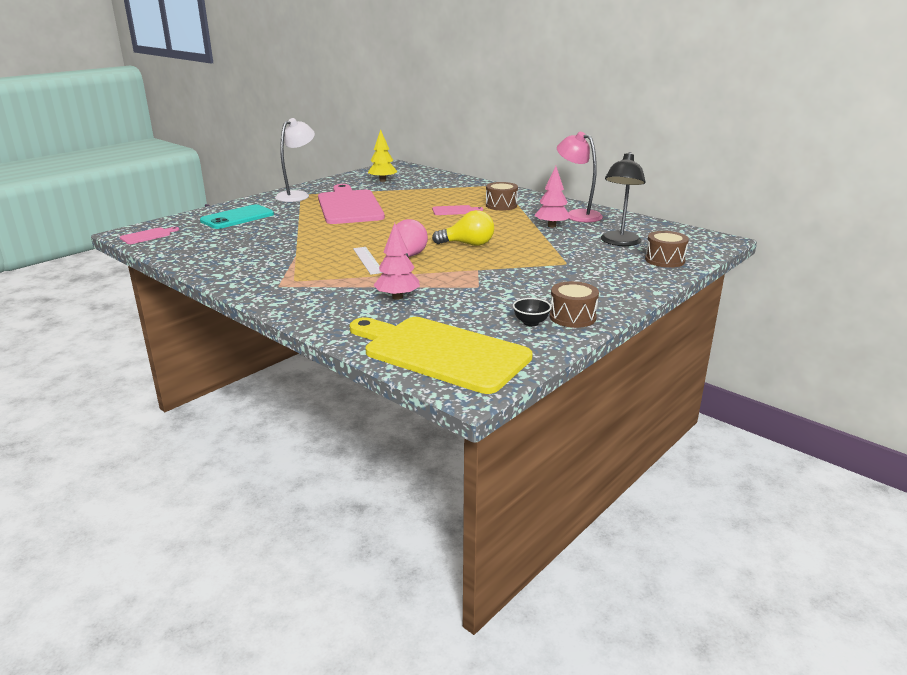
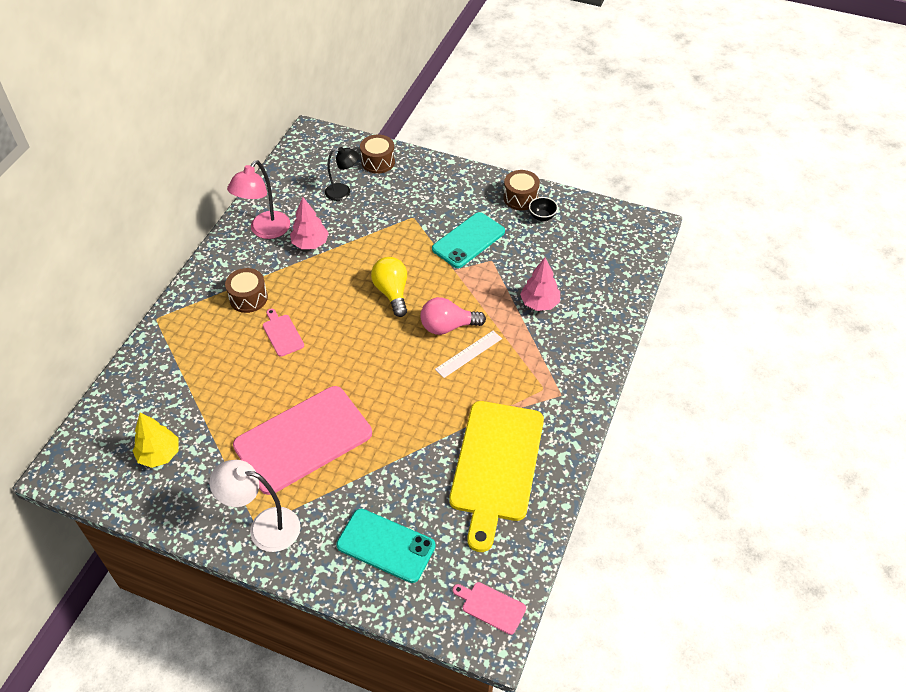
camera: 110 degrees left, 25 degrees up
(440, 353) = (614, 251): yellow cutting board -> yellow cutting board (496, 466)
(515, 281) = (468, 240): none -> turquoise phone
(619, 242) = (343, 192): black lamp -> black lamp, size x0.67

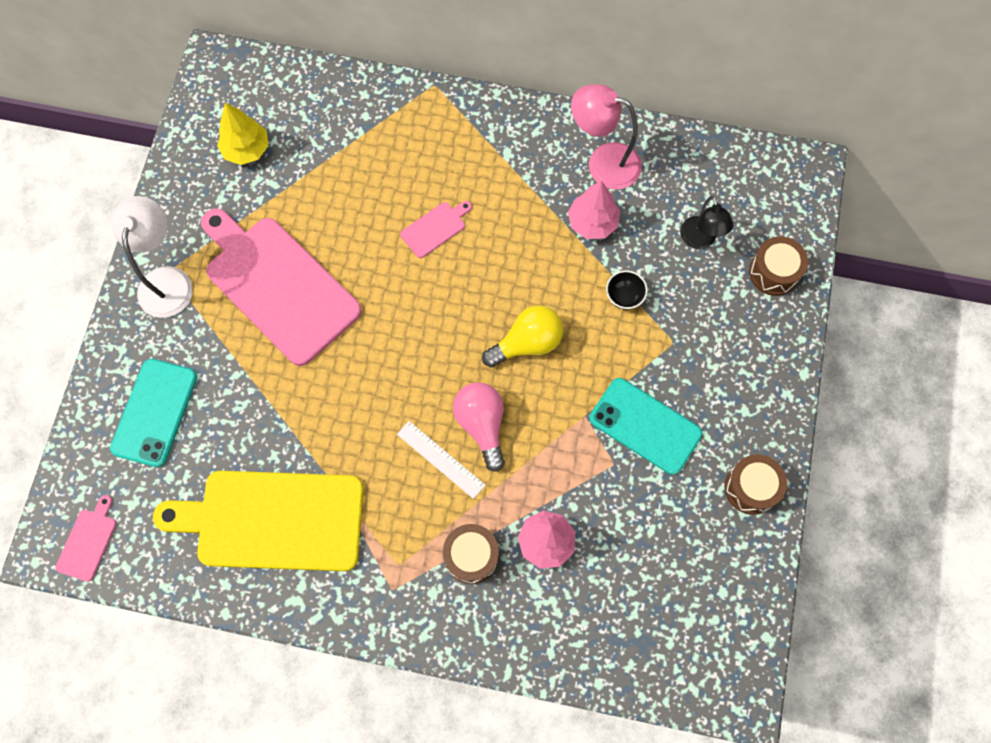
camera: 80 degrees right, 20 degrees up
(248, 298) = (485, 175): brown drum -> brown drum (471, 556)
(542, 217) = (718, 525): black bowl -> black bowl (624, 297)

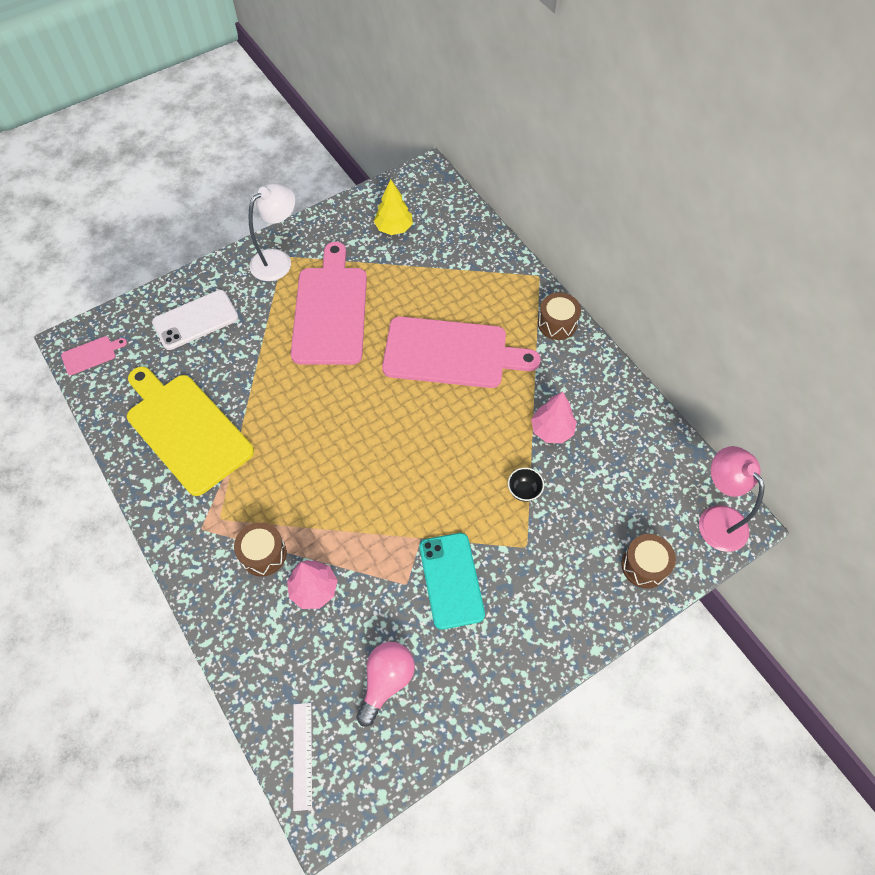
camera: 45 degrees right, 10 degrees down
(154, 412) = (195, 320): turquoise phone -> white phone
(435, 228) = (451, 353): pink cutting board -> pink cutting board, size x2.44
(440, 459) = (309, 482): white ruler -> white ruler (302, 755)
(482, 425) = (354, 485): pink light bulb -> pink light bulb (386, 681)
(527, 343) = (433, 464): yellow light bulb -> none
(603, 163) = (597, 401): pink lamp -> pink lamp (716, 519)
(699, 240) = (613, 501): black lamp -> none
(751, 488) = (478, 687): brown drum -> brown drum (557, 323)

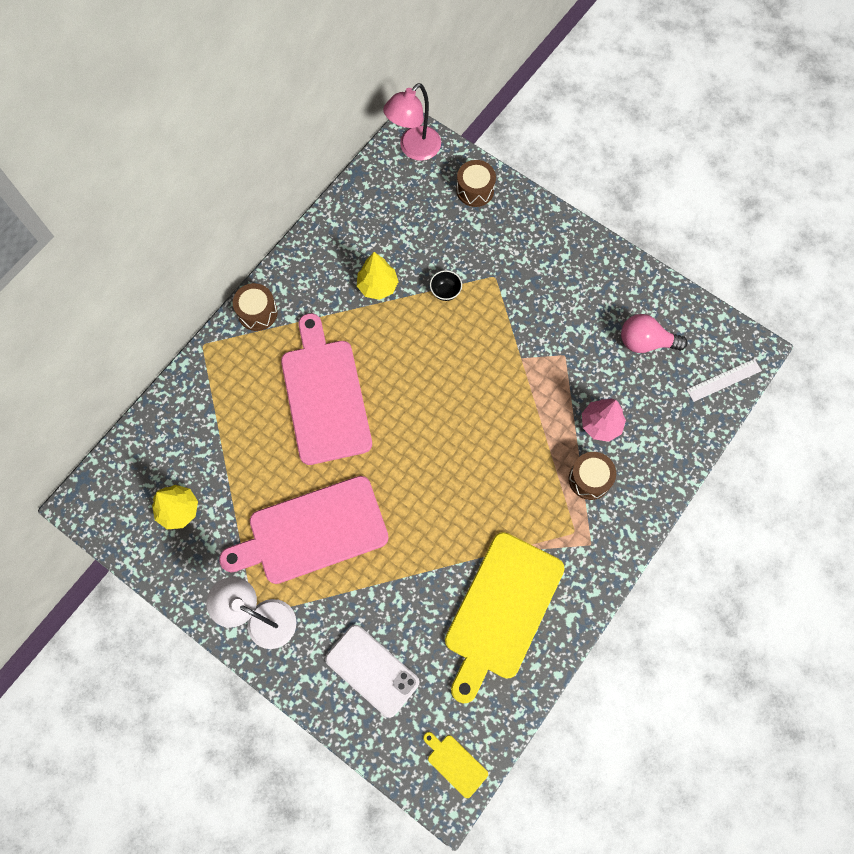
camera: 110 degrees left, 10 degrees up
(91, 354) = (455, 764): pink cutting board -> yellow cutting board
(451, 580) = (546, 322): turquoise phone -> none
(551, 430) = (377, 286): pink tree -> yellow tree

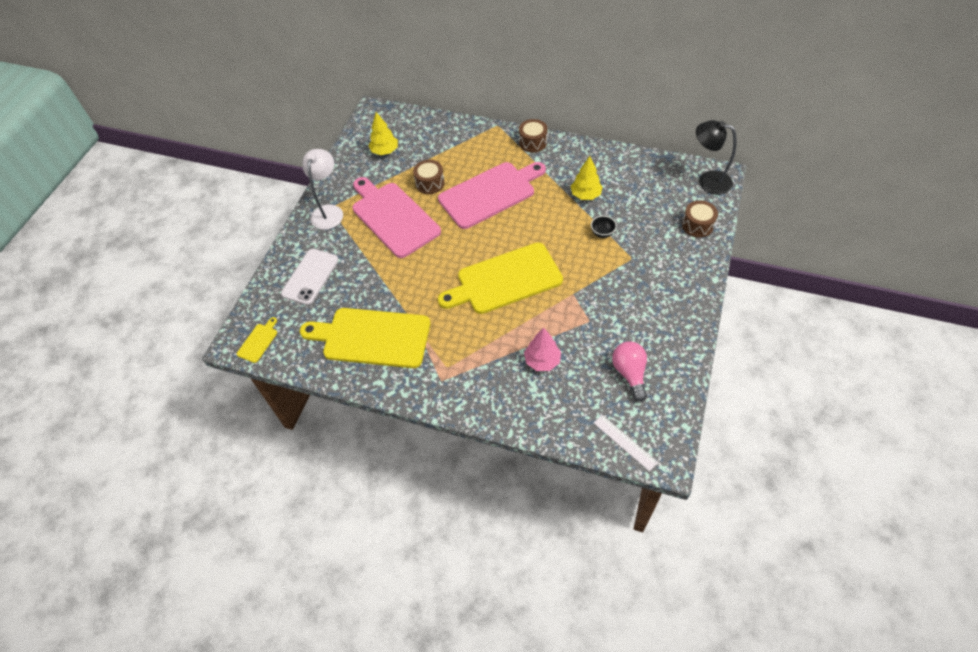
camera: 75 degrees right, 15 degrees down
(414, 149) = (708, 181): pink lamp -> black lamp
(473, 425) = (505, 280): none -> yellow cutting board
(589, 479) = (493, 365): brown drum -> brown drum (430, 183)

